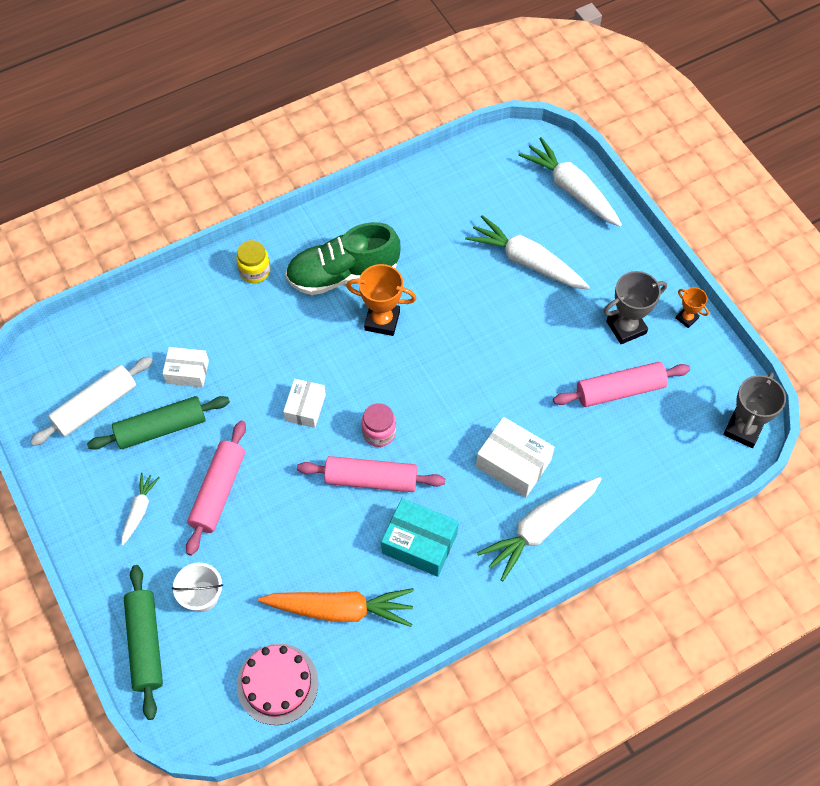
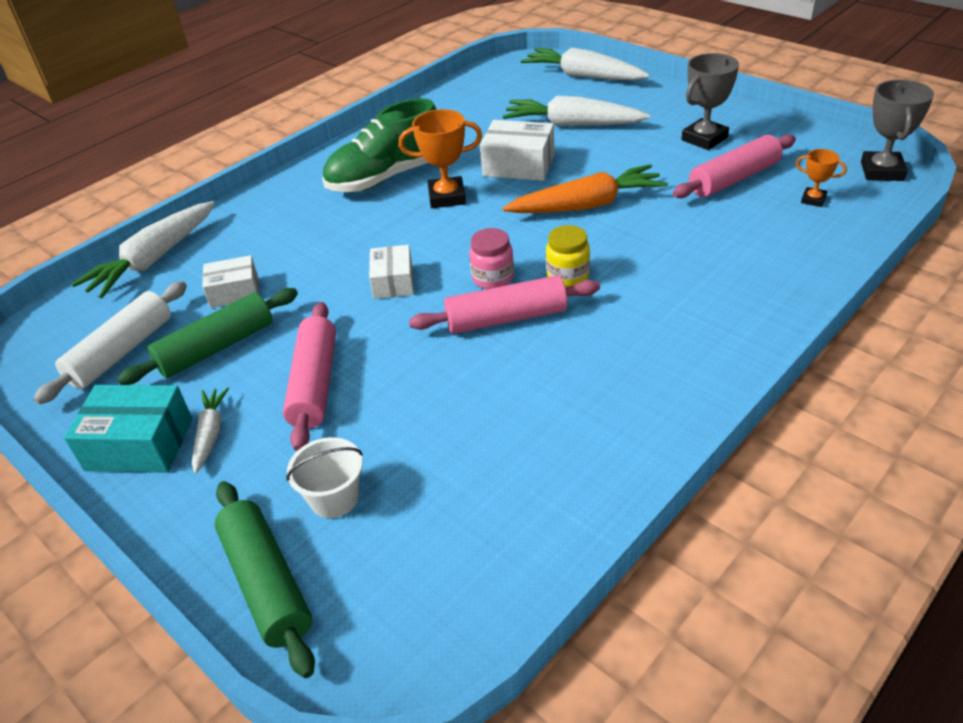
camera: 15 degrees left, 20 degrees down
(255, 271) = (286, 199): yellow jar -> yellow jar (567, 276)
(277, 684) = (492, 566): pink cake -> none
(340, 609) = (538, 451): orange carrot -> orange carrot (587, 205)
(419, 543) = (601, 356): turquoise box -> turquoise box (139, 444)
(513, 463) = (664, 260): white box -> white box (518, 165)
(540, 528) = (735, 302): white carrot -> white carrot (154, 260)
(687, 318) = (757, 119): orange trophy -> orange trophy (813, 200)

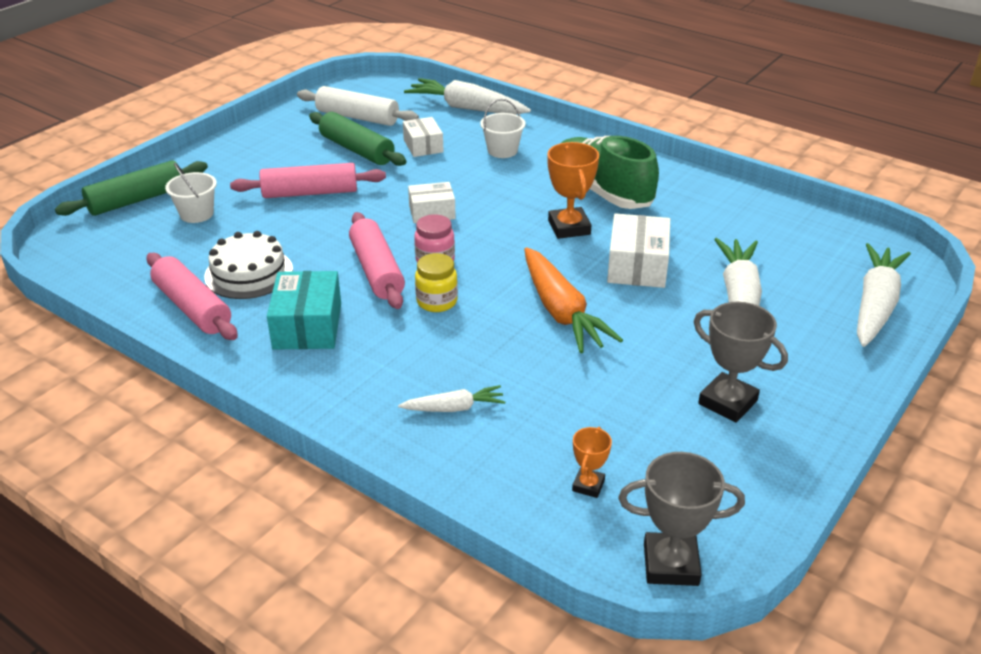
camera: 80 degrees right, 5 degrees down
(139, 444) = (264, 140): turquoise box -> turquoise box (307, 326)
(210, 433) = (268, 162): white carrot -> white carrot (454, 408)
(274, 234) = (502, 151): none -> white bucket
(497, 424) = (249, 273): none -> white cake
(734, 179) = (630, 421): pink rolling pin -> pink rolling pin (192, 307)

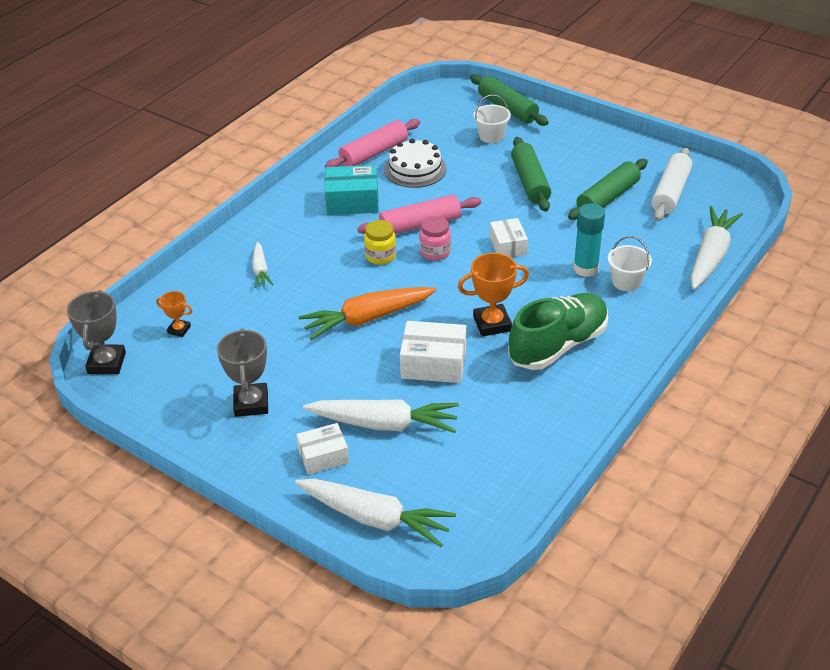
camera: 90 degrees right, 5 degrees up
(310, 193) = (530, 182): pink rolling pin -> green rolling pin
(423, 146) = (624, 234): white box -> white box (323, 456)
(479, 170) = (585, 269): none -> turquoise glue stick
(727, 402) = (251, 403): grey trophy -> grey trophy turned 45 degrees counterclockwise

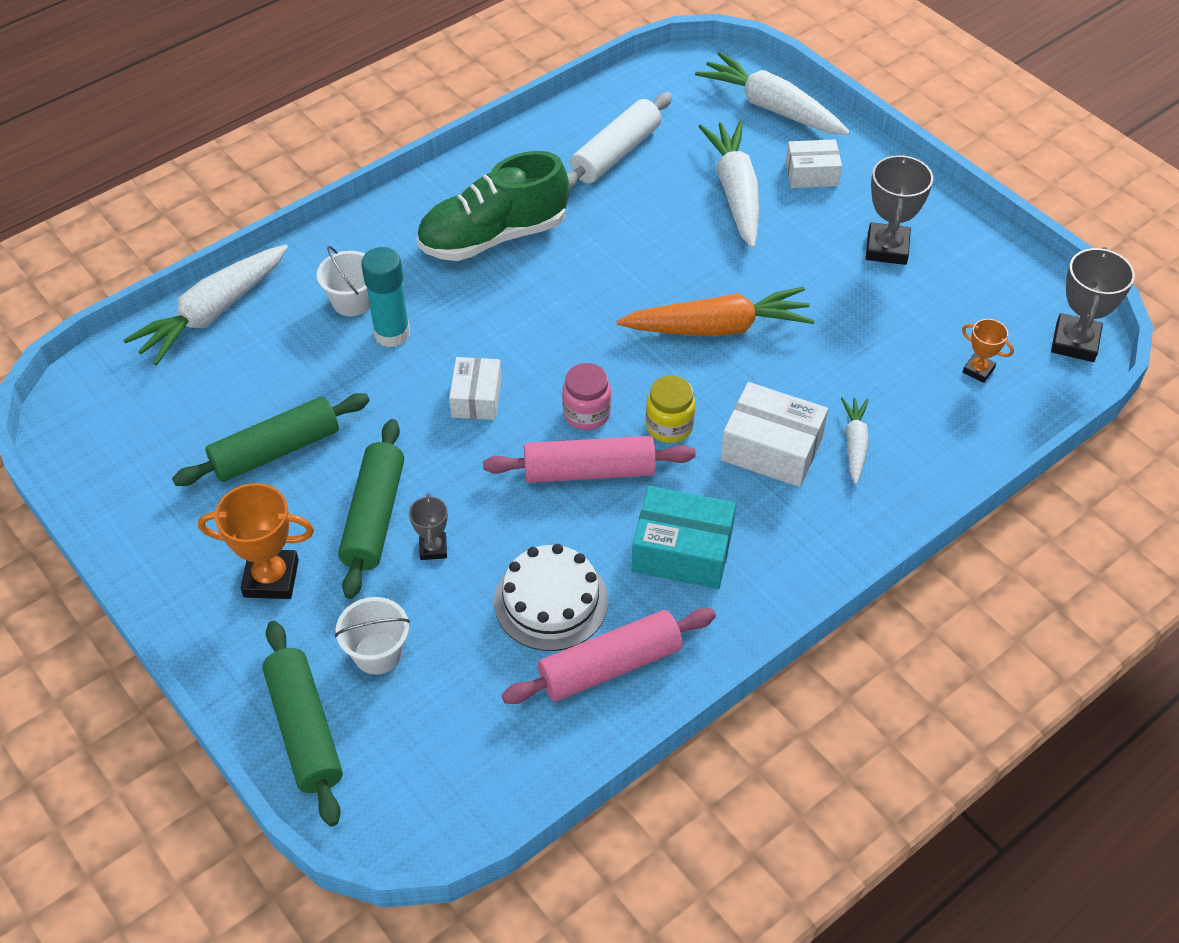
camera: 165 degrees left, 10 degrees up
(384, 424) = (735, 192): white carrot -> white carrot turned 60 degrees clockwise
(433, 363) = (654, 248): white box -> white box (771, 449)
(489, 176) = (433, 548): none -> grey trophy
(492, 324) = (559, 283): orange trophy -> orange trophy (271, 578)
(670, 192) = (175, 437): white rolling pin -> white rolling pin (616, 153)

